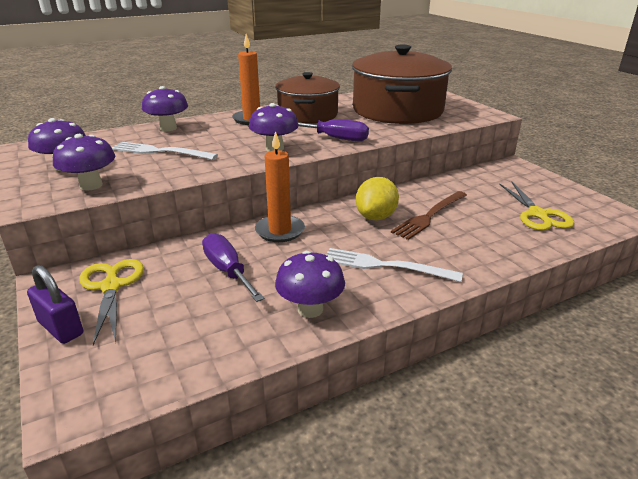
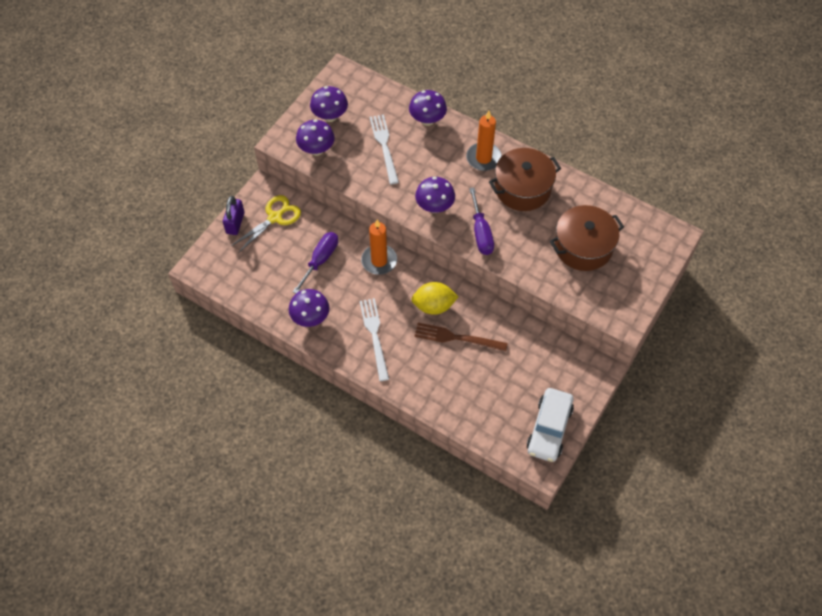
camera: 60 degrees right, 30 degrees up
(397, 110) = (583, 247): brown pot -> brown pot, size x0.65
(538, 214) = (506, 406): yellow scissors -> none
(575, 201) = (549, 428): none -> white car

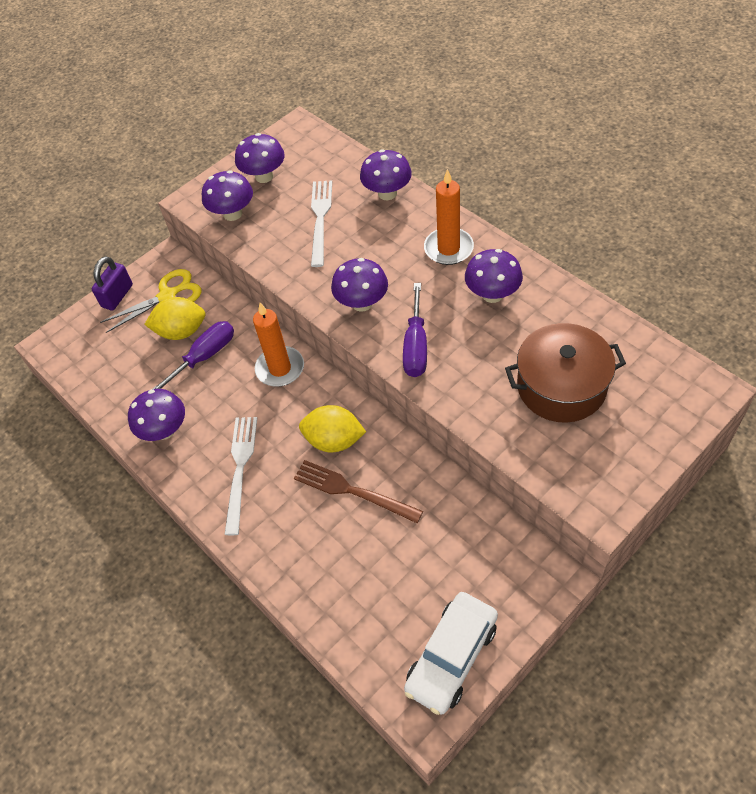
camera: 20 degrees right, 5 degrees down
(296, 243) = (181, 331): none -> yellow lemon
(522, 188) = (492, 294): brown pot -> purple mushroom

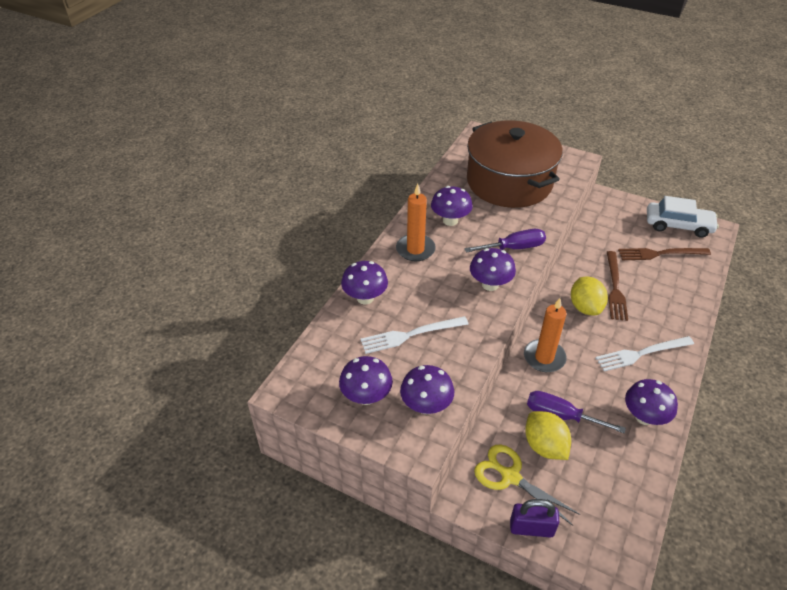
camera: 115 degrees left, 10 degrees down
(396, 588) = (660, 254): none -> brown fork
(561, 386) = (509, 182): brown pot -> brown pot, size x1.55

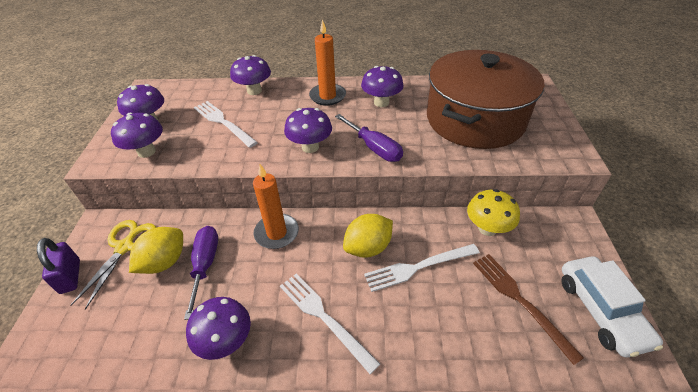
camera: 65 degrees right, 0 degrees up
(594, 239) = (487, 228): none -> yellow mushroom
(615, 288) = (418, 267): brown fork -> white fork

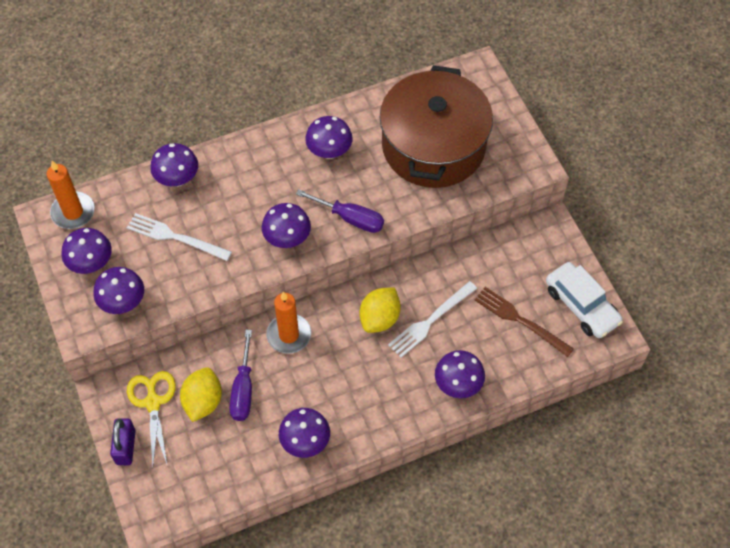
camera: 25 degrees left, 15 degrees up
(70, 276) = (125, 447): purple padlock -> purple padlock turned 45 degrees clockwise
(205, 265) = (243, 389): purple screwdriver -> purple screwdriver turned 150 degrees counterclockwise
(324, 317) = (372, 393): white fork -> none
(327, 96) = (266, 160): orange candle -> orange candle (73, 212)
(423, 345) = (458, 384): none -> purple mushroom
(487, 228) = (477, 260): yellow mushroom -> none

